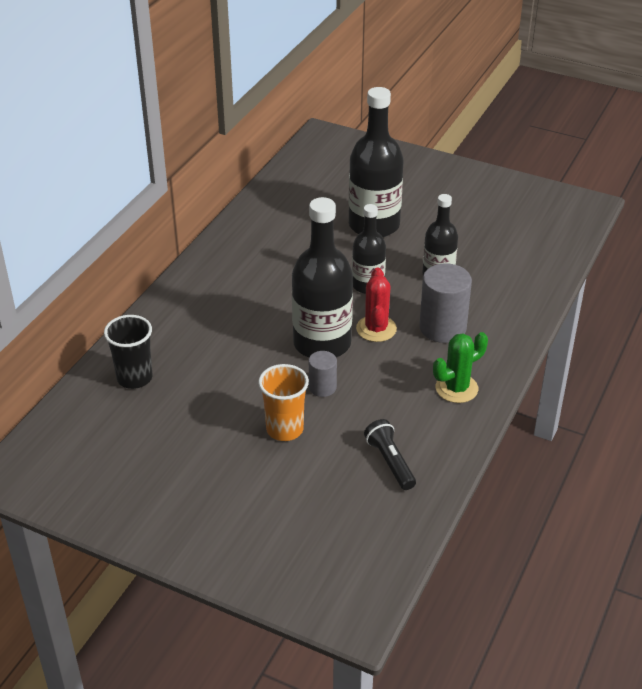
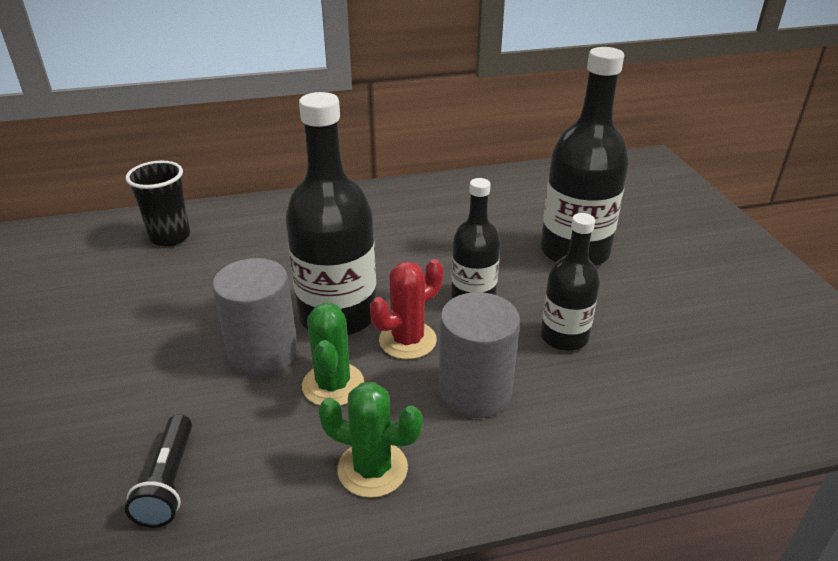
camera: 50 degrees right, 5 degrees down
(284, 429) = (166, 362): orange cup -> none
(322, 387) = (263, 353): grey cylinder -> grey cylinder, size x1.79
(381, 373) = (333, 385): none -> green cactus
(390, 462) = (168, 482): black flashlight -> black flashlight turned 150 degrees clockwise

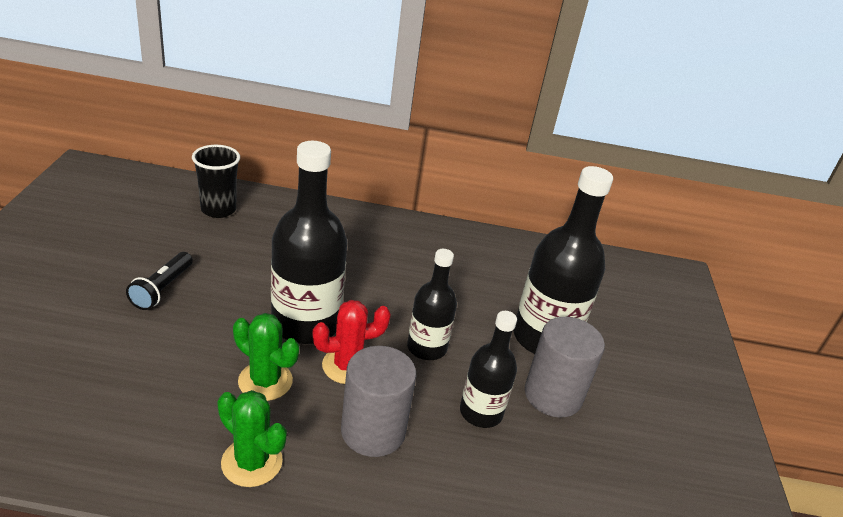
camera: 15 degrees right, 0 degrees up
(168, 482) = (101, 411): black flashlight -> black flashlight (162, 289)
(263, 353) = (229, 334): grey cylinder -> grey cylinder (553, 395)
(333, 385) = (265, 381): green cactus -> green cactus turned 75 degrees counterclockwise

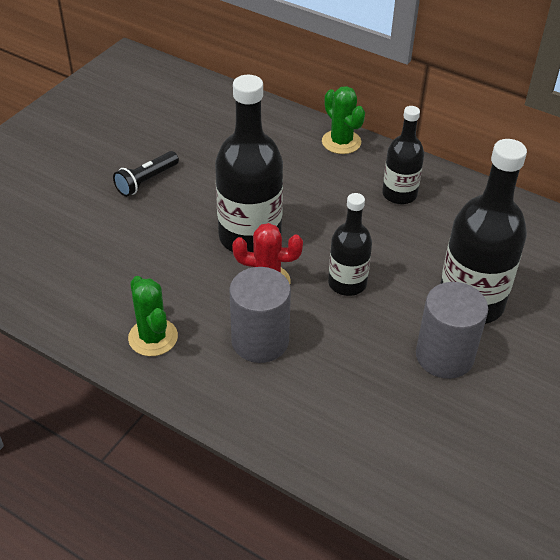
camera: 30 degrees right, 10 degrees up
(218, 209) = (224, 116): black cup -> none
(265, 381) = (193, 277): green cactus -> green cactus (341, 142)
(481, 412) = (364, 352): black bottle -> black bottle (399, 194)

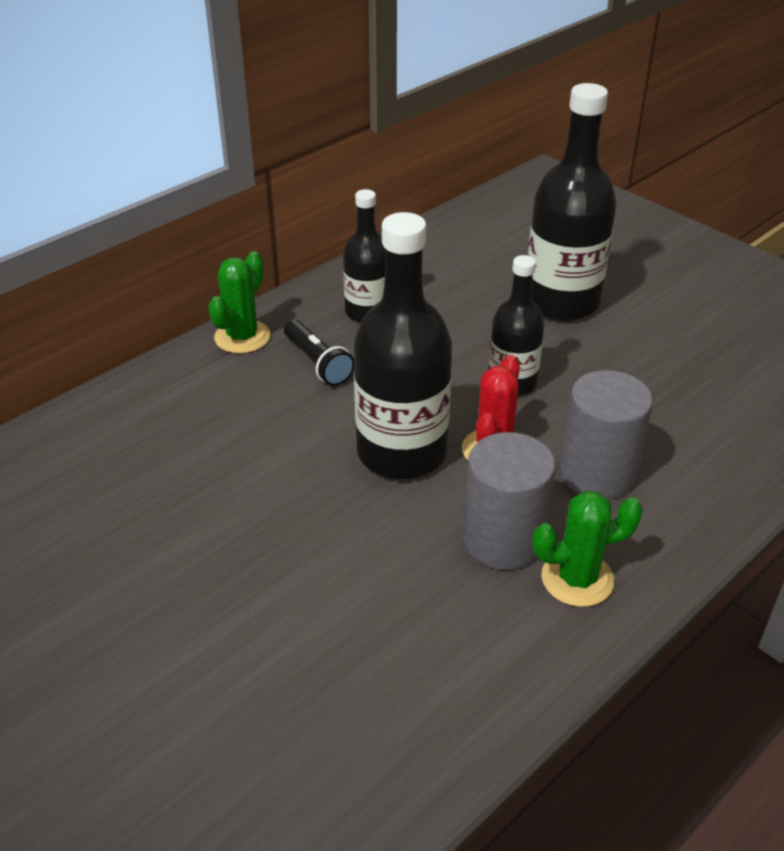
camera: 75 degrees left, 5 degrees down
(146, 181) = (231, 548): black flashlight -> black flashlight (318, 363)
(341, 142) = (242, 337): green cactus -> green cactus turned 45 degrees counterclockwise
(444, 356) = (637, 336): grey cylinder -> grey cylinder (503, 540)

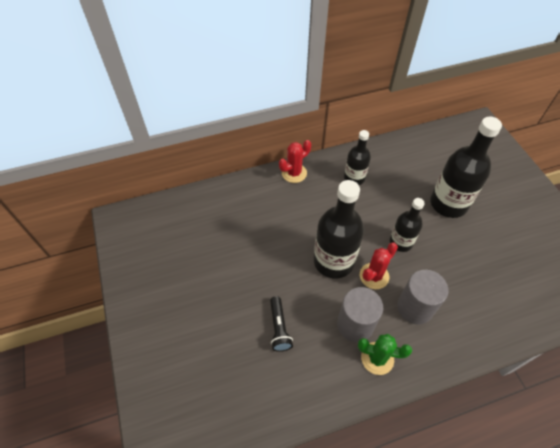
camera: 25 degrees right, 15 degrees up
(242, 337) = (294, 173): green cactus -> red cactus
(318, 363) = (319, 199): black flashlight -> black flashlight (279, 328)

